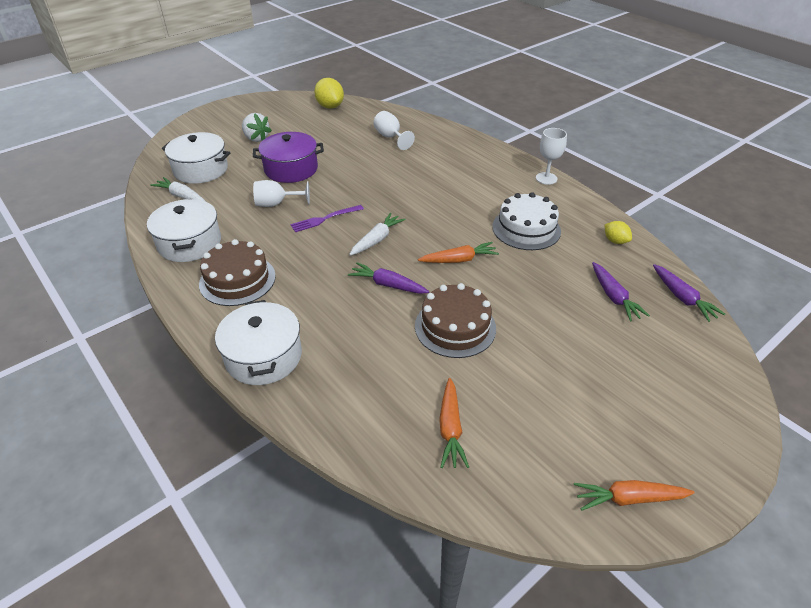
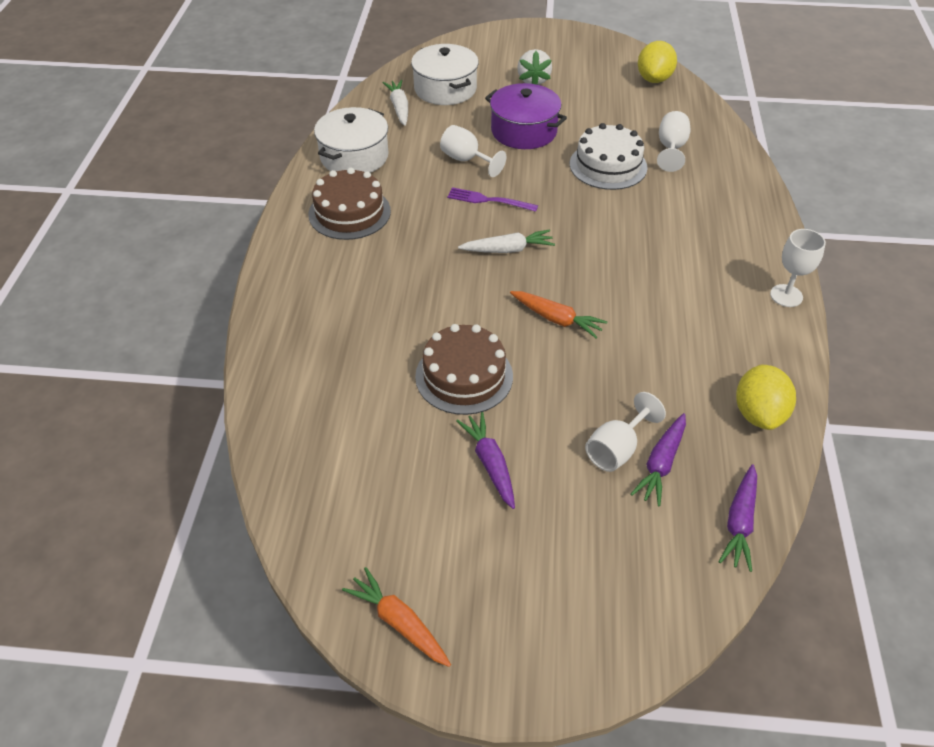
camera: 45 degrees right, 5 degrees up
(264, 356) = (290, 290): white pot -> none
(388, 285) = (459, 298): purple carrot -> purple carrot (490, 464)
(450, 428) = (344, 451): orange carrot -> none
(526, 229) = (674, 334): white cake -> white cake (608, 165)
(585, 305) = (616, 449): none -> white goblet
(615, 241) = (758, 414): yellow lemon -> yellow lemon, size x1.73

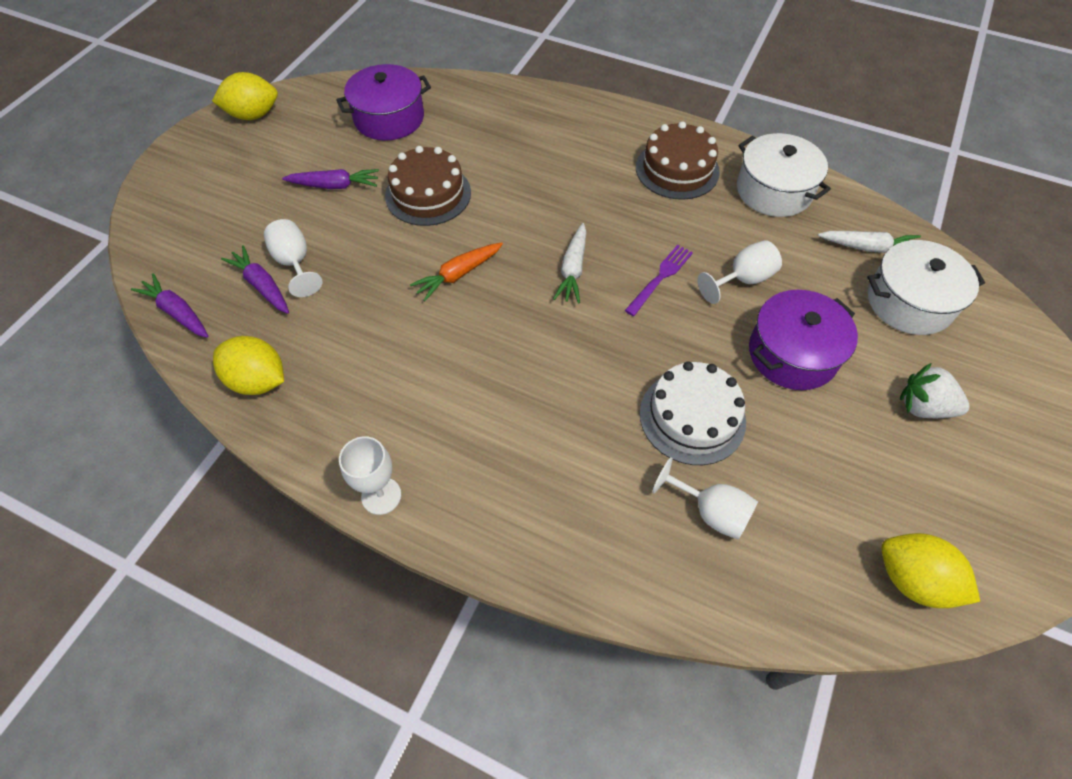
camera: 110 degrees right, 10 degrees up
(351, 458) = (389, 118): none -> purple pot
(399, 623) = (253, 115): orange carrot -> yellow lemon

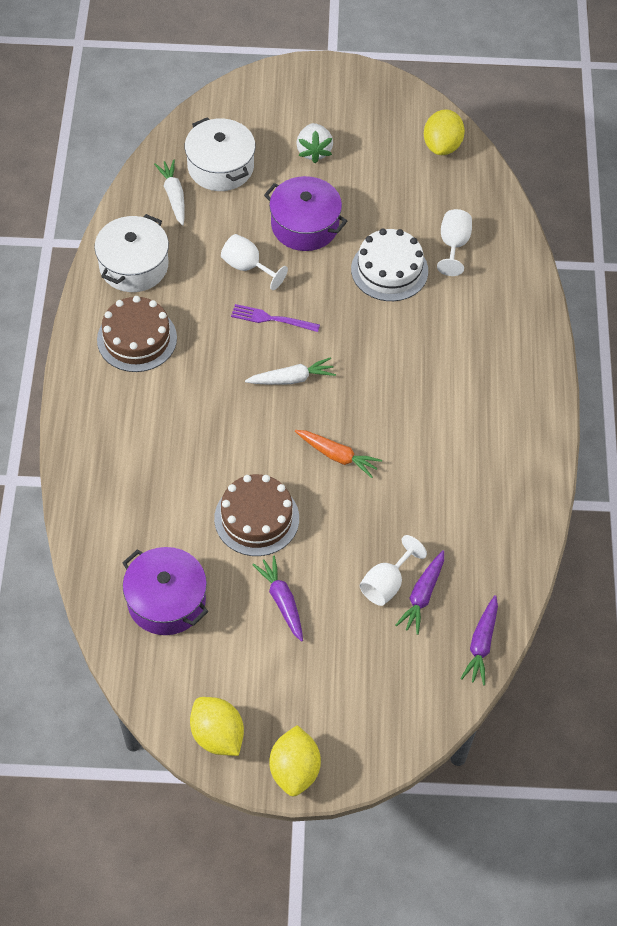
camera: 115 degrees left, 0 degrees up
(258, 381) = (507, 546): yellow lemon -> yellow lemon (294, 770)
(381, 496) = (546, 423): white goblet -> none

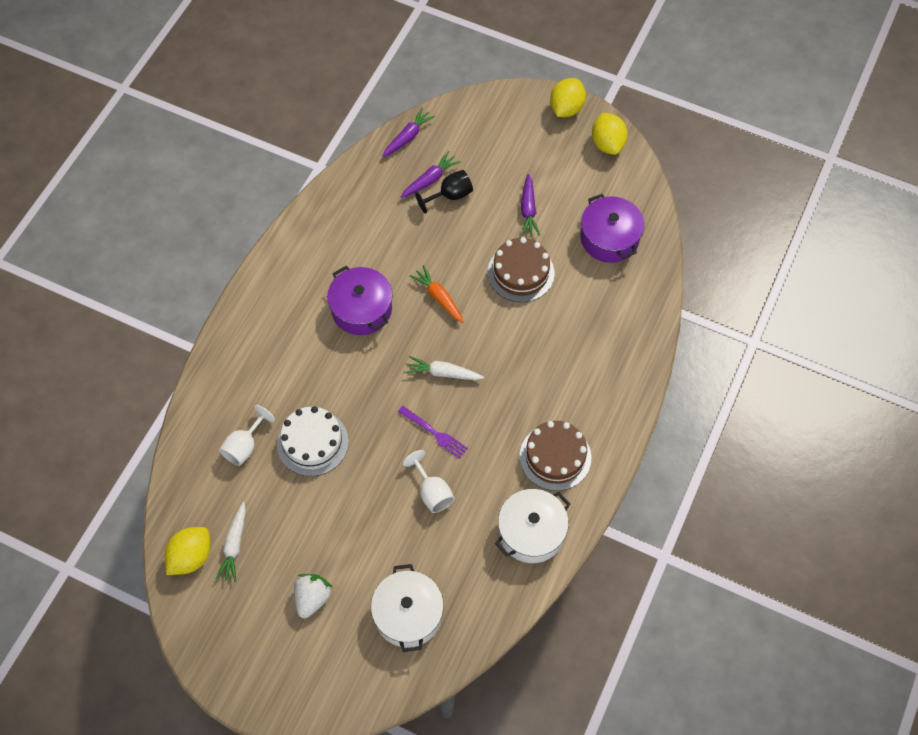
camera: 155 degrees left, 5 degrees up
(174, 196) = (466, 596): white carrot -> white carrot (234, 545)
(305, 225) = (361, 517): purple pot -> purple pot (361, 309)
(386, 584) = (450, 196): white goblet -> black goblet

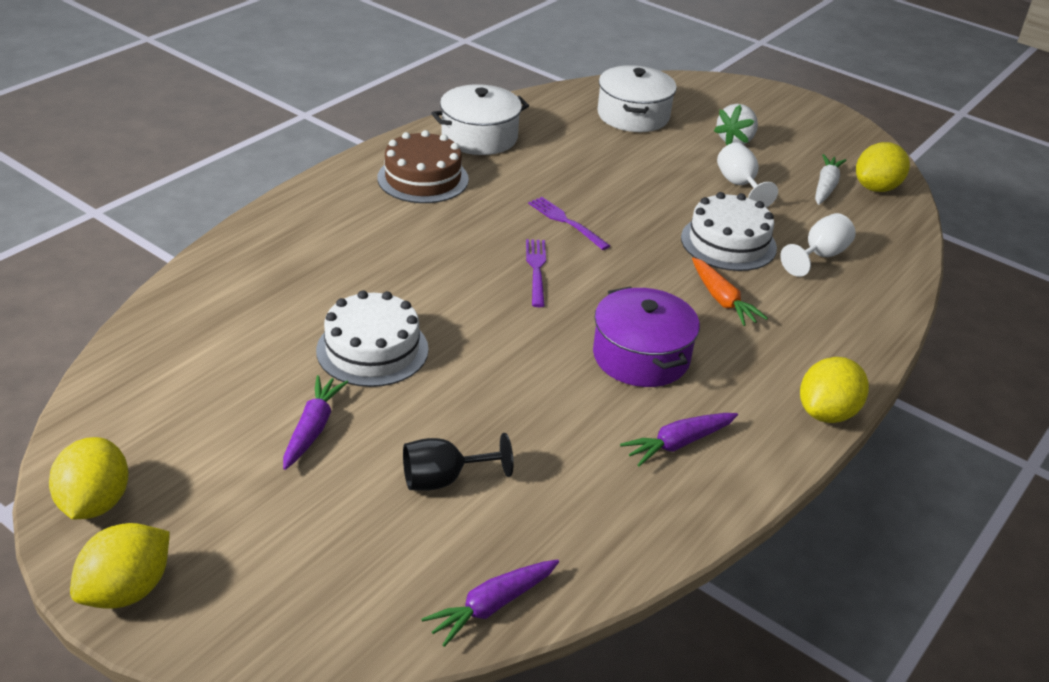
camera: 170 degrees left, 25 degrees down
(248, 292) = (827, 413): none -> yellow lemon
(430, 180) = (473, 514): purple carrot -> purple carrot (679, 443)
(432, 492) = (584, 181): white goblet -> white goblet (739, 185)
(439, 298) = (515, 346): orange carrot -> orange carrot (722, 300)
(443, 373) = (536, 269): white carrot -> purple fork
(521, 273) = (372, 350): brown cake -> white cake
(609, 238) = (202, 363): purple pot -> none

